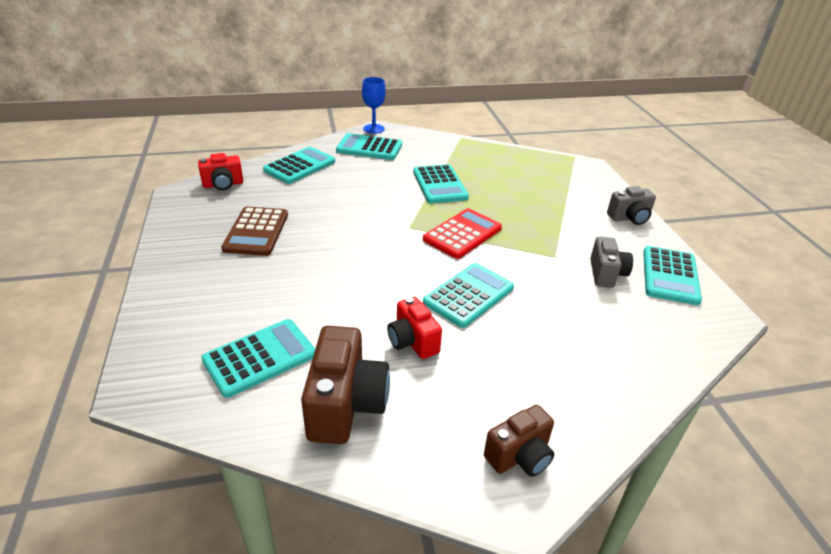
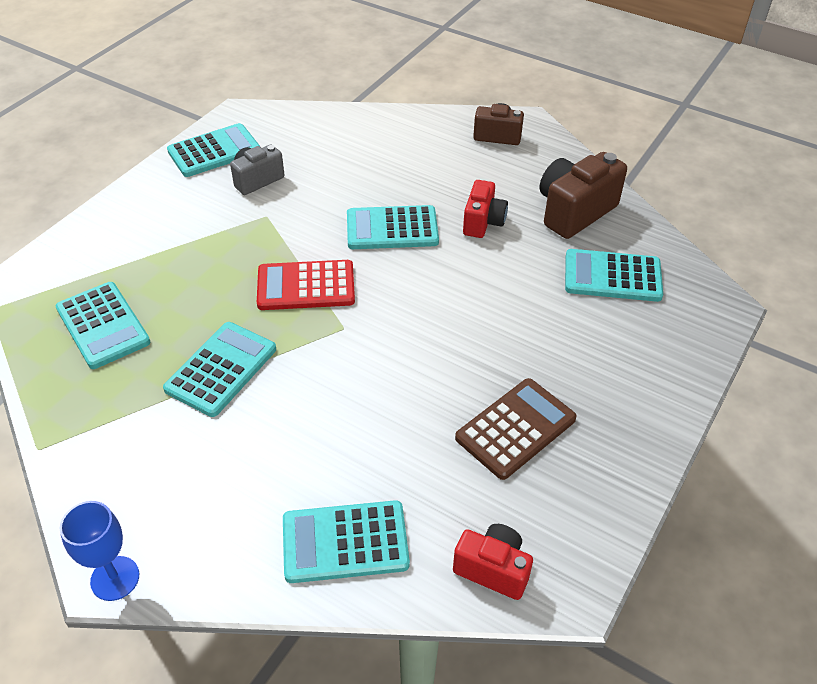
camera: 135 degrees left, 10 degrees up
(369, 148) = (195, 519): turquoise calculator -> turquoise calculator (103, 325)
(629, 218) = (128, 206): grey camera -> none

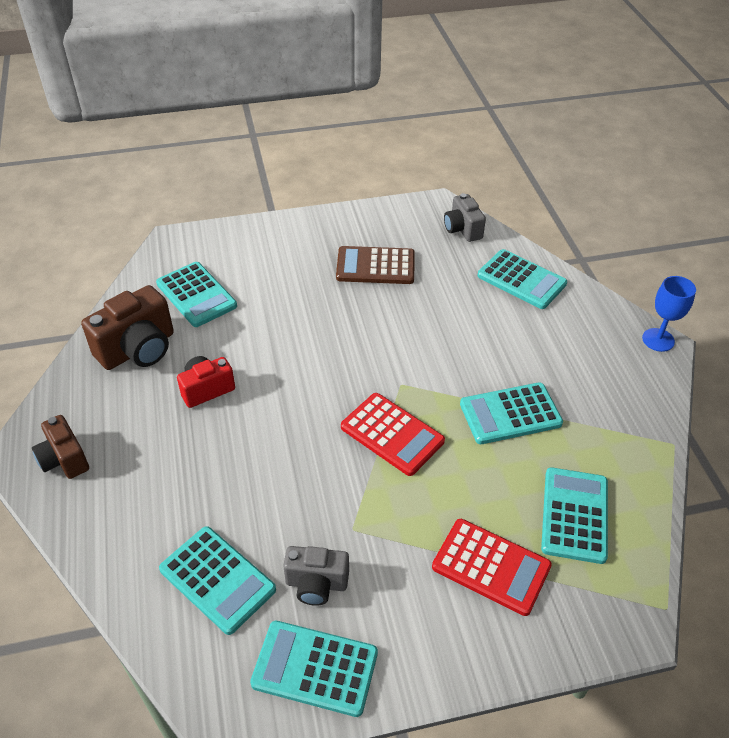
camera: 135 degrees left, 0 degrees up
(146, 255) = (491, 567): none -> red calculator
(392, 229) = (274, 435): turquoise calculator -> turquoise calculator (217, 579)
(493, 569) = (462, 229): red camera -> grey camera
(574, 212) = (138, 349): brown camera -> brown camera turned 45 degrees counterclockwise

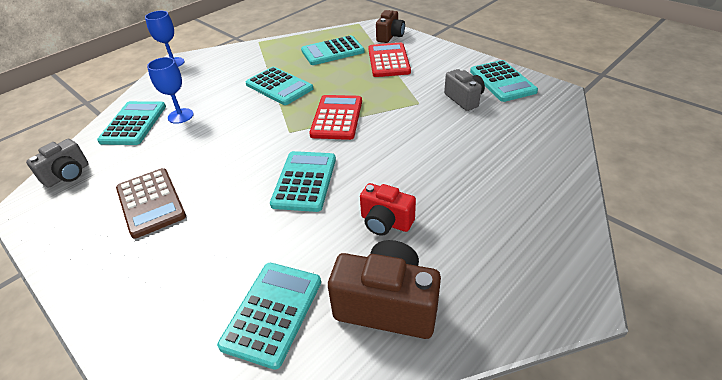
camera: 120 degrees left, 5 degrees down
(64, 459) = (542, 261): brown camera -> brown camera (390, 36)
(217, 579) = (509, 130): turquoise calculator -> turquoise calculator (304, 181)
(509, 314) = (180, 116): none -> blue goblet

